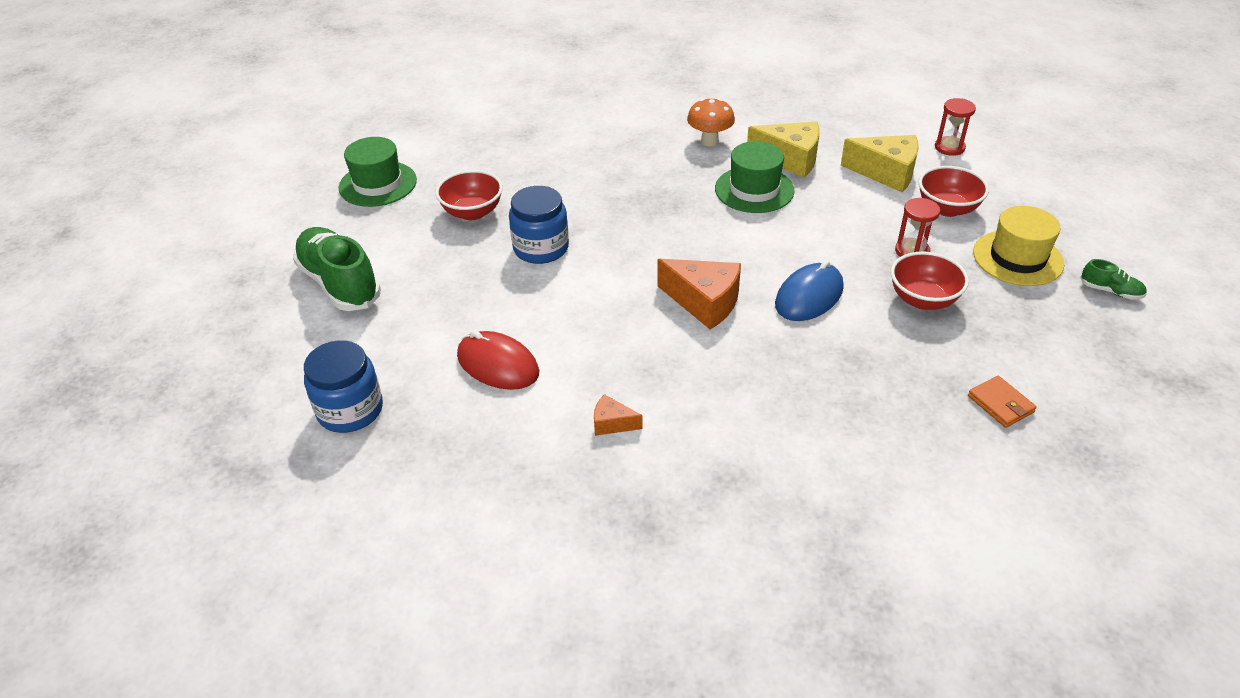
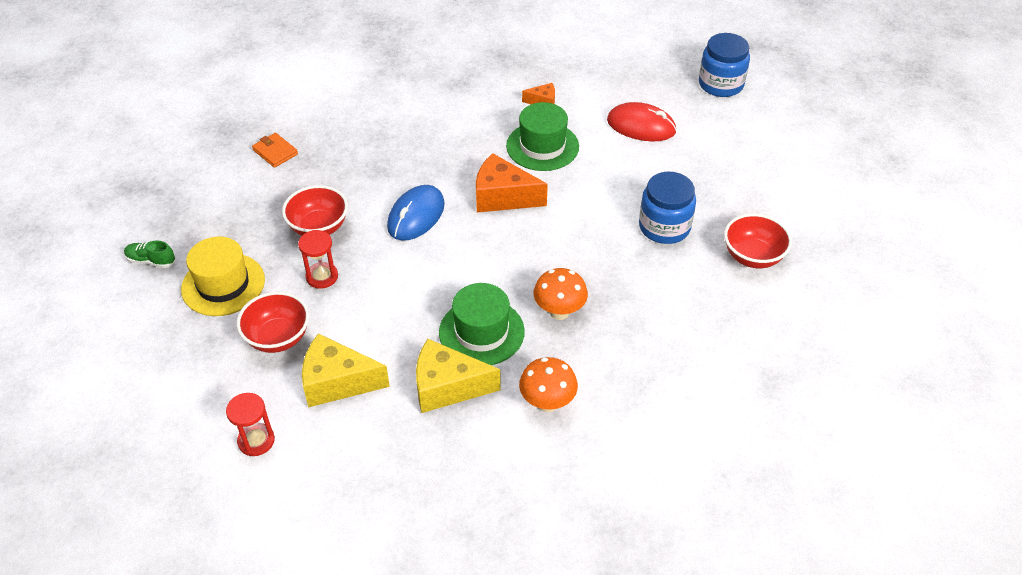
camera: 165 degrees right, 5 degrees up
(340, 283) = (810, 168): green shoe -> none
(378, 184) = (873, 276): green hat -> green hat (542, 146)
(678, 195) = (559, 312): none -> orange mushroom

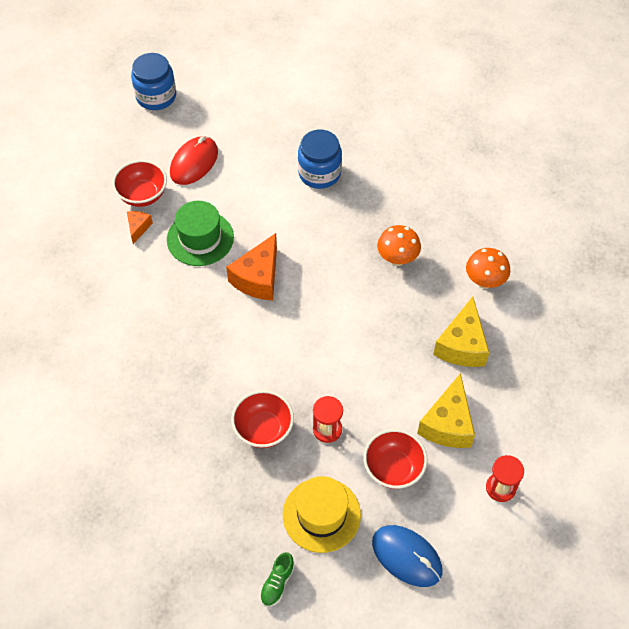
camera: 80 degrees left, 10 degrees up
(275, 152) = (145, 464): orange wallet -> none
(416, 216) = (266, 347): blue mouse -> blue mouse (406, 556)
(481, 332) = (410, 315): green hat -> none
(752, 256) = (362, 127): red bowl -> red bowl (142, 195)

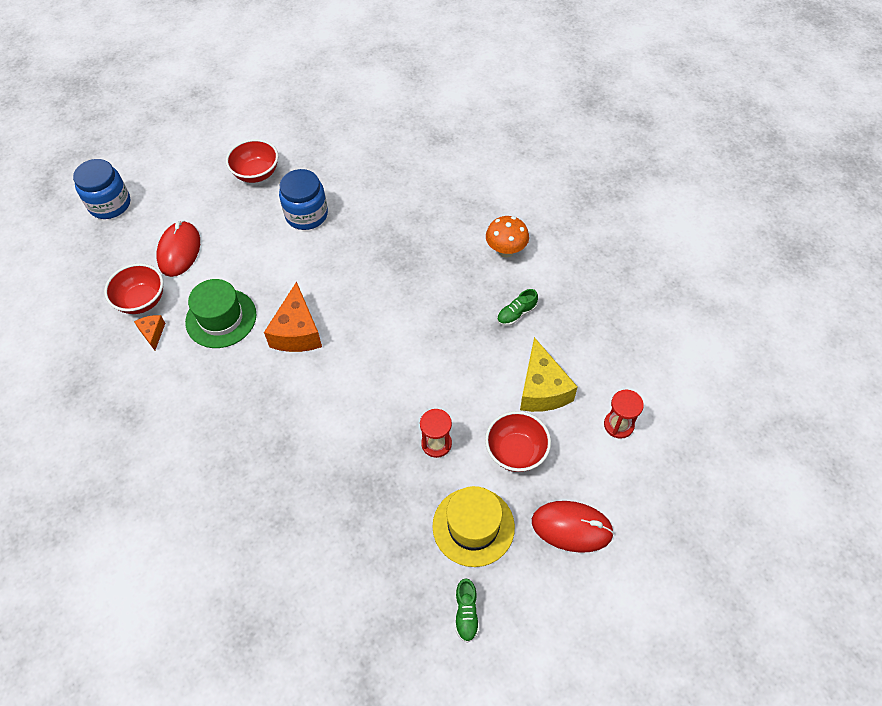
camera: 25 degrees left, 0 degrees up
(263, 429) = (376, 471): red bowl -> red bowl (256, 173)
(397, 259) = (418, 262): orange mushroom -> none
(406, 556) = (571, 527): blue mouse -> red mouse
(462, 345) = (516, 314): yellow cheese -> green shoe

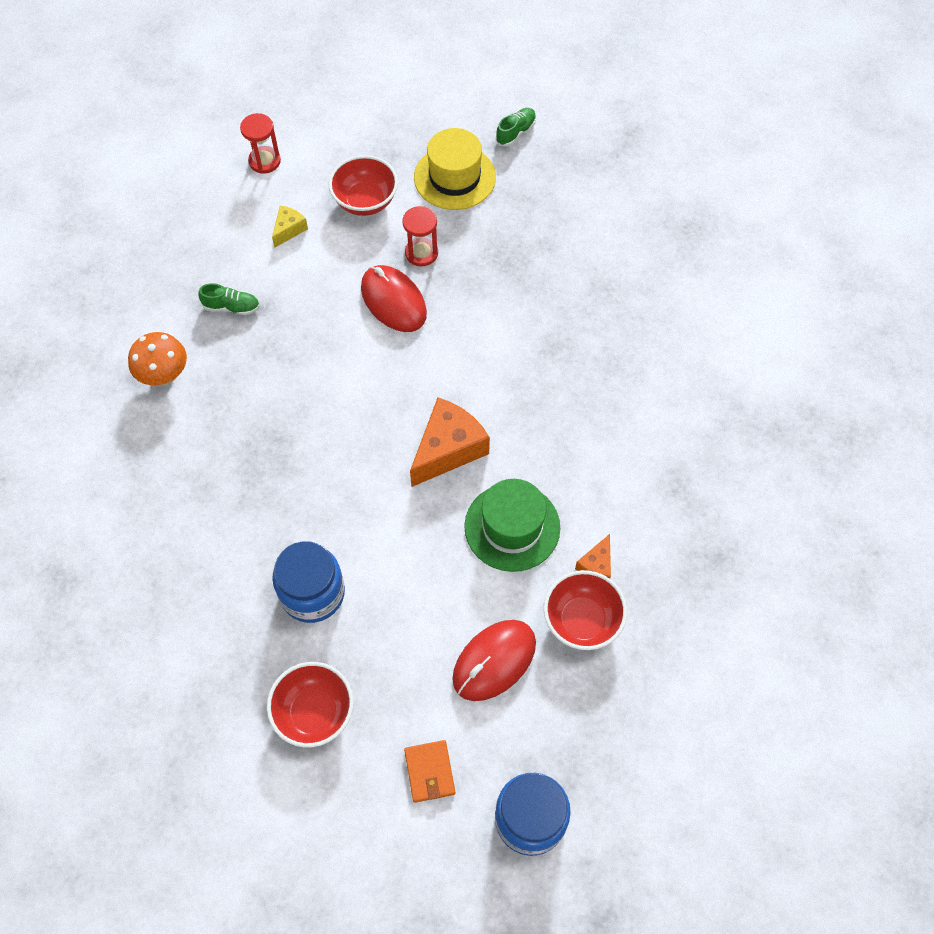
camera: 140 degrees left, 5 degrees up
(177, 189) = (429, 772): none -> orange wallet
(542, 389) = (289, 230): yellow cheese -> yellow cheese, size x0.51
(571, 527) = (384, 126): red mouse -> red mouse (393, 301)

